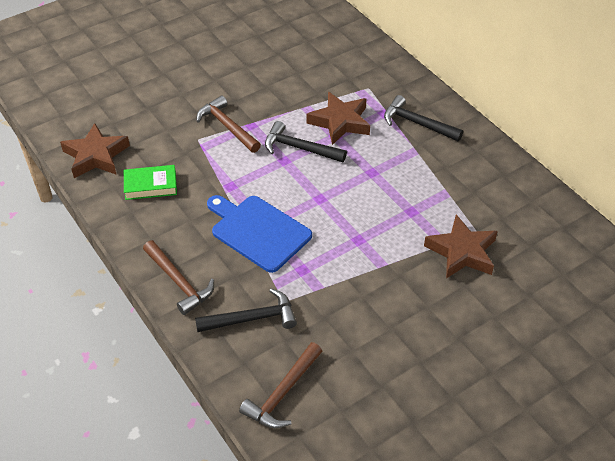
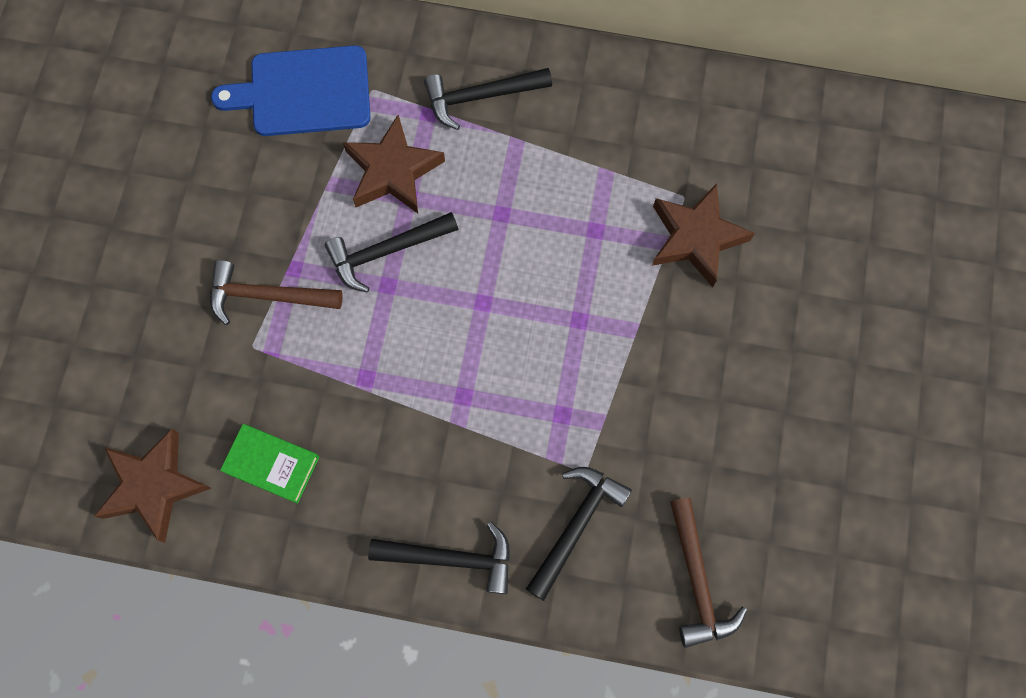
camera: 45 degrees left, 25 degrees up
(150, 185) = (272, 464): green book -> green book turned 75 degrees clockwise
(179, 282) = (451, 558): brown hammer -> black hammer
(258, 231) = (464, 410): blue cutting board -> blue cutting board (304, 92)

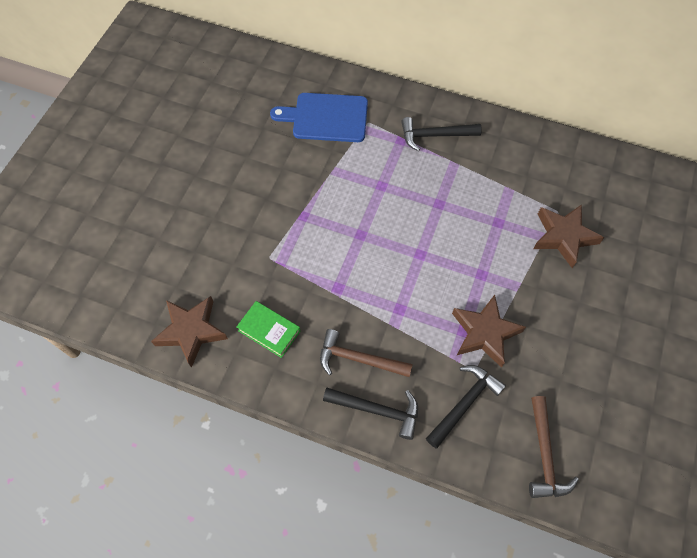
camera: 10 degrees right, 10 degrees down
(268, 296) = (284, 229): brown hammer -> brown hammer (359, 359)
(387, 251) = (363, 215): black hammer -> none
(392, 171) = (374, 169): brown star -> brown star (484, 333)

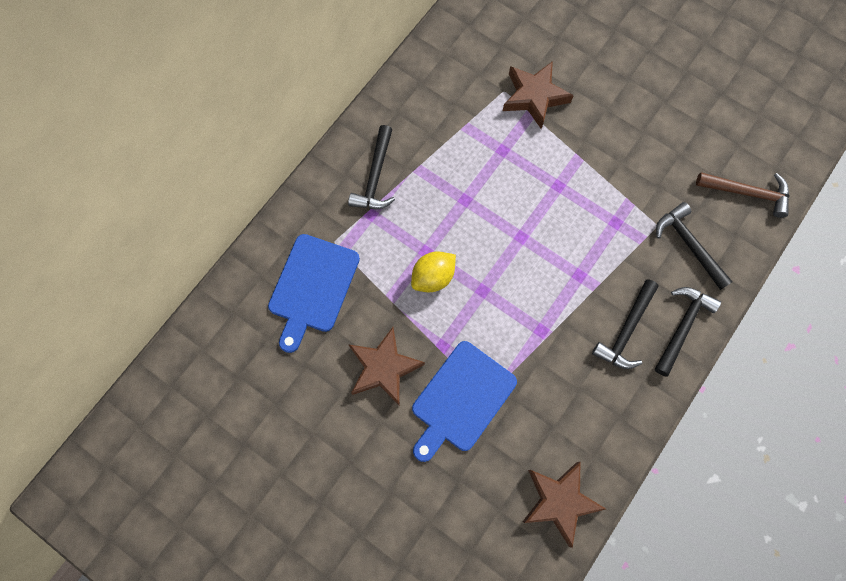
camera: 75 degrees left, 10 degrees up
(261, 239) = (461, 399): none -> blue cutting board
(269, 331) = (576, 415): green book -> none
(359, 359) = (626, 330): brown hammer -> black hammer
(361, 196) = (433, 277): none -> yellow lemon
(484, 333) = (622, 204): brown star -> brown star (384, 368)

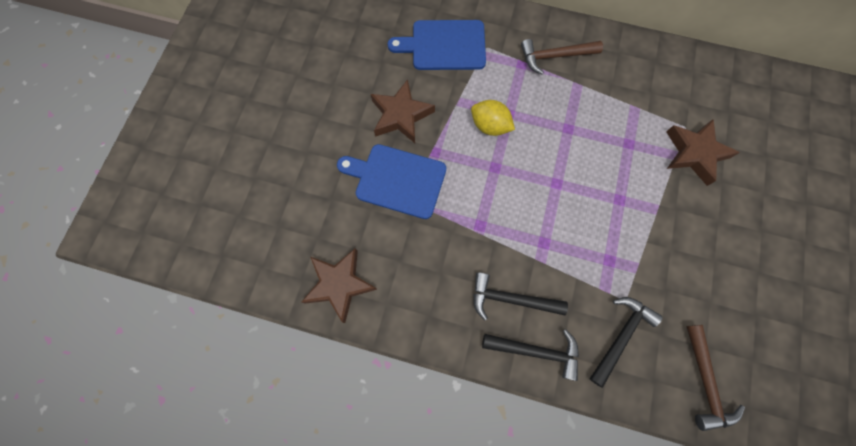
camera: 70 degrees right, 0 degrees up
(375, 176) = (555, 56): black hammer -> brown hammer

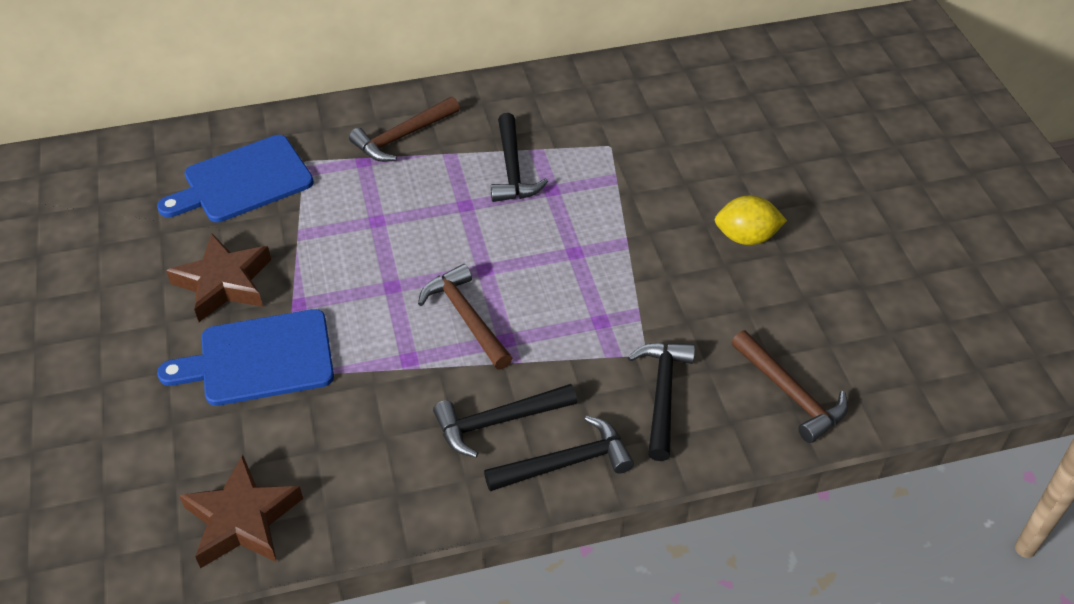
camera: 30 degrees left, 25 degrees down
(490, 126) = (358, 244): yellow lemon -> yellow lemon (746, 237)
(528, 214) = (466, 318): none -> brown hammer
(612, 115) = (512, 169): none -> black hammer
(694, 153) = (636, 167): brown star -> none

